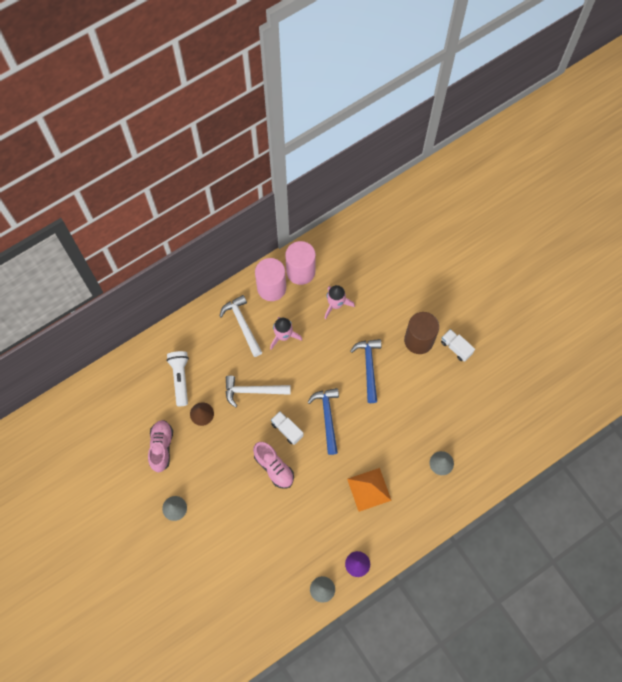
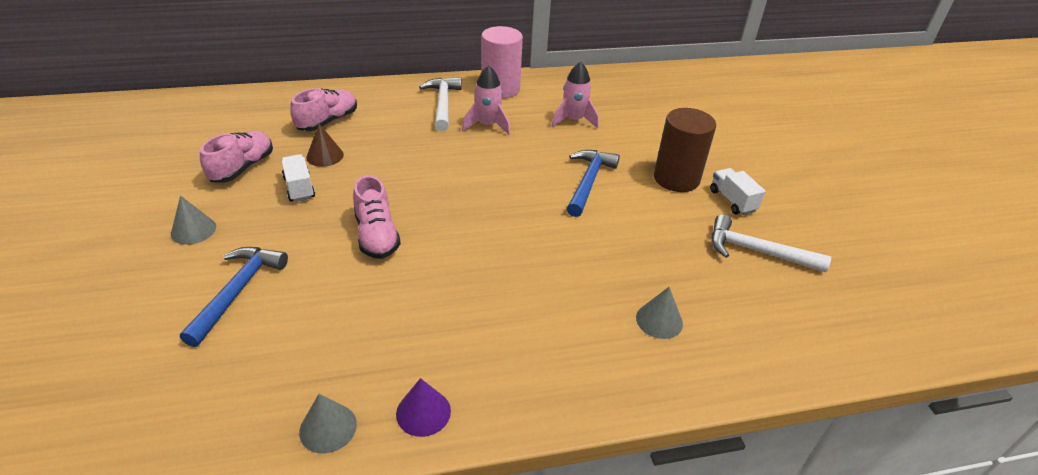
camera: 20 degrees right, 30 degrees down
(180, 379) = (327, 121): white flashlight -> pink shoe
(253, 391) = (410, 157): white hammer -> white hammer (757, 251)
(287, 430) = (427, 204): white truck -> white truck (299, 188)
(300, 271) = (545, 87): pink cylinder -> none
(327, 418) = (496, 210): blue hammer -> blue hammer (237, 292)
(369, 489) = (511, 311): orange pyramid -> none

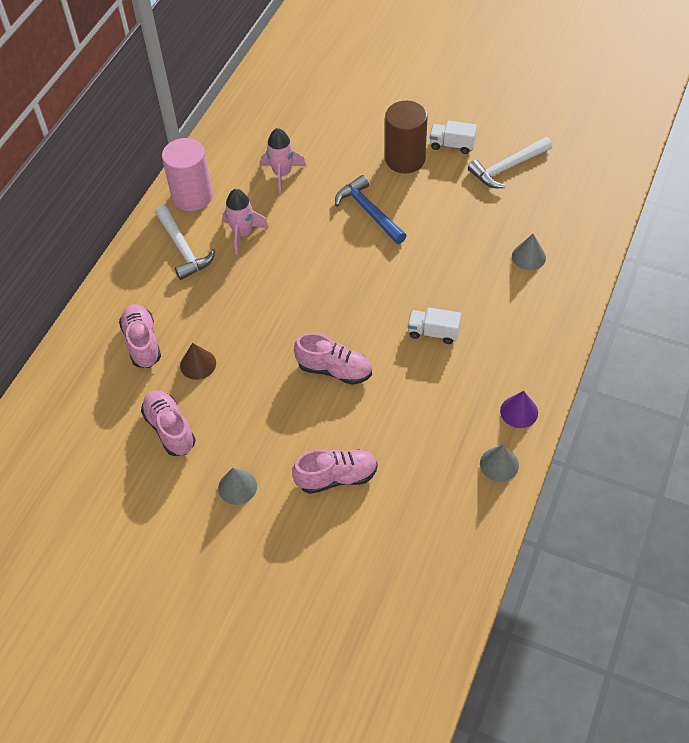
camera: 50 degrees left, 15 degrees up
(237, 292) = (336, 477): blue hammer -> pink shoe
(299, 188) = (232, 398): white truck -> white truck (433, 332)
(442, 104) = (183, 248): white hammer -> white hammer turned 150 degrees counterclockwise

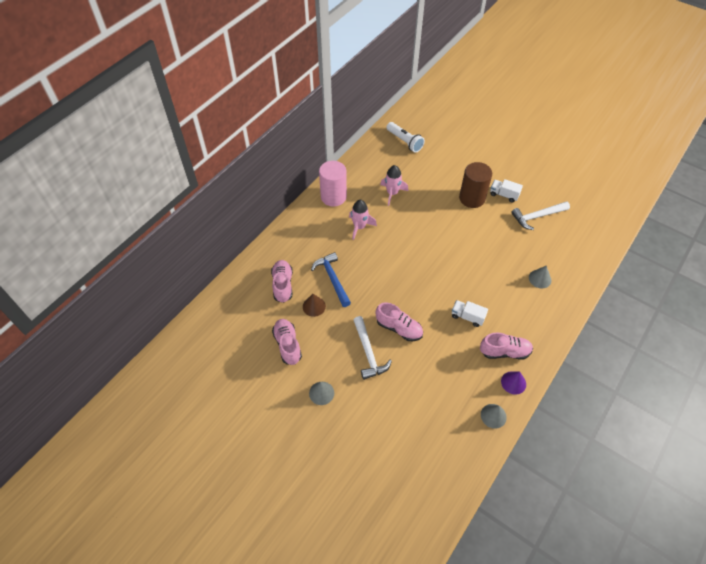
camera: 10 degrees right, 0 degrees up
(183, 248) = (320, 229): white hammer -> white hammer (368, 352)
(285, 93) = (404, 141): none -> white flashlight
(336, 477) = (385, 401): pink shoe -> pink shoe (504, 352)
(369, 212) = (442, 228): blue hammer -> blue hammer (332, 279)

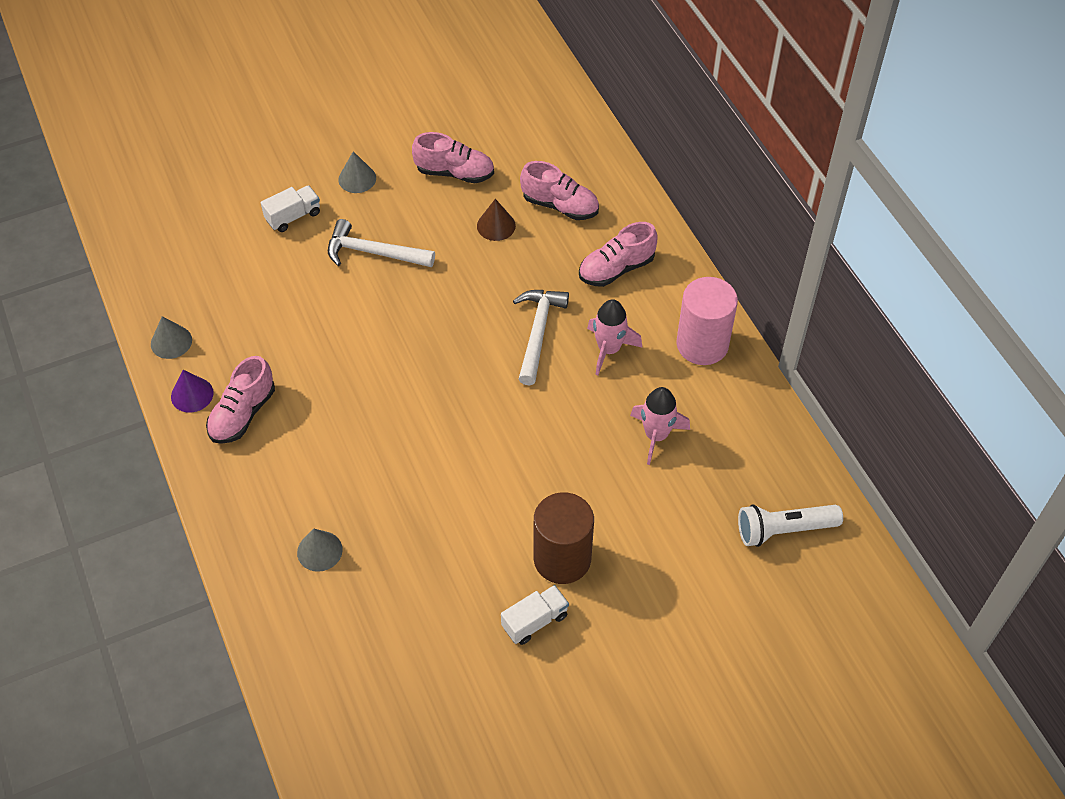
camera: 120 degrees right, 0 degrees up
(332, 279) = (528, 267): blue hammer -> none
(399, 328) = (383, 306): pink shoe -> pink shoe (616, 269)
(467, 317) = (334, 402): white truck -> white truck (293, 216)
(537, 216) = (445, 644): white hammer -> white hammer (538, 333)

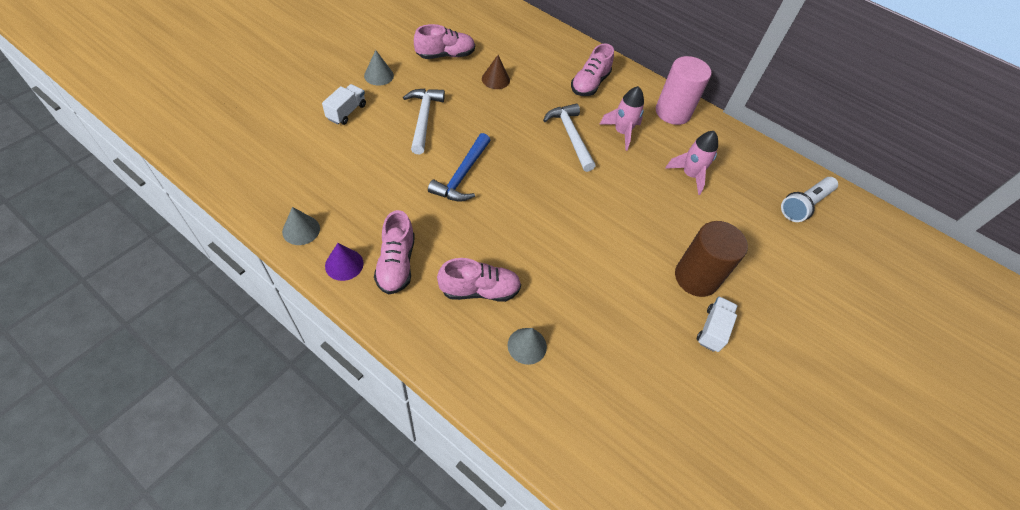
camera: 35 degrees left, 0 degrees up
(374, 253) = (423, 119): white hammer -> white hammer turned 105 degrees clockwise
(374, 338) = (462, 175): none -> blue hammer
(560, 206) = (528, 57): pink shoe -> pink shoe (480, 290)

